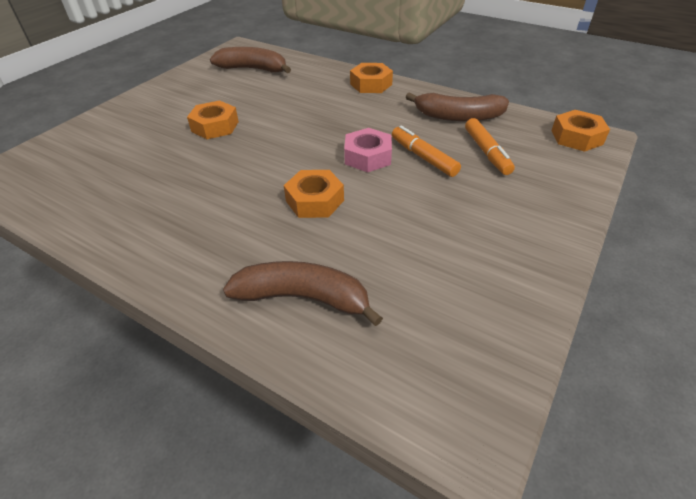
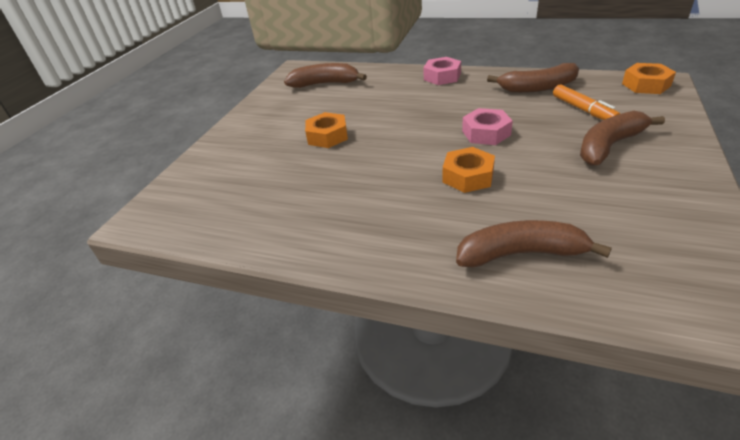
camera: 10 degrees left, 5 degrees down
(371, 84) = (442, 76): orange nut -> pink nut
(423, 157) = (534, 124): orange marker -> none
(483, 200) = (609, 146): none -> brown banana

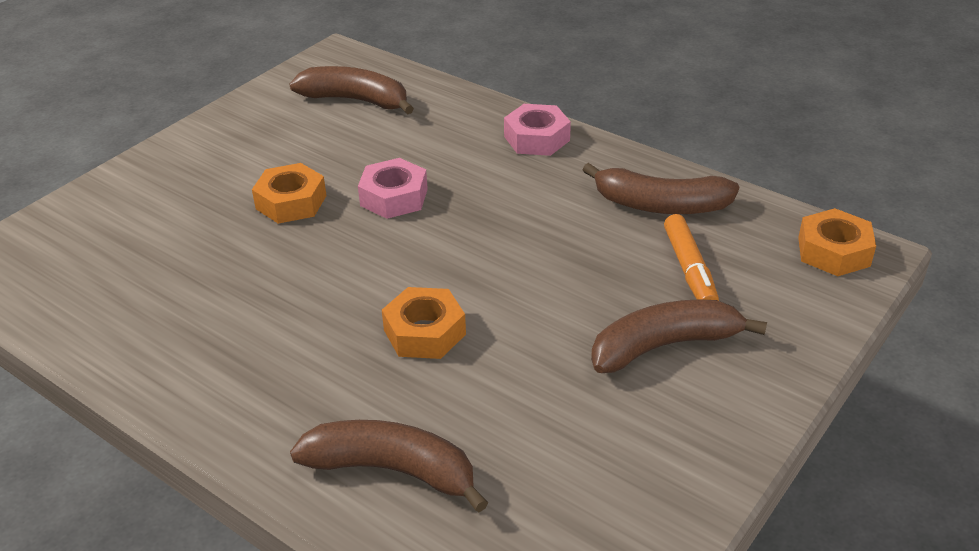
camera: 15 degrees right, 0 degrees up
(486, 133) = (511, 266): pink nut -> pink nut (394, 197)

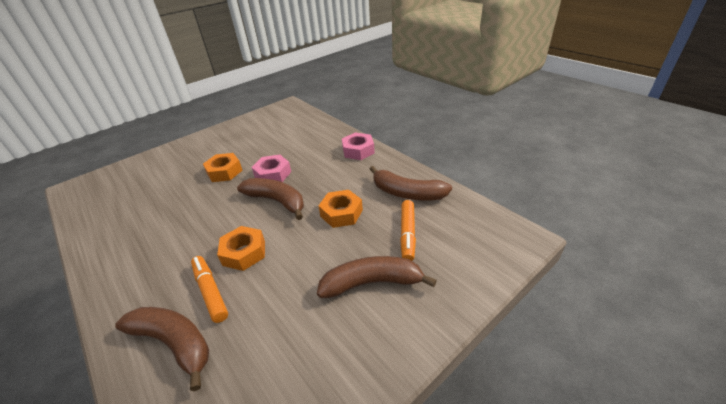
camera: 15 degrees right, 0 degrees up
(356, 100) = (283, 125): brown banana -> brown banana (277, 201)
(404, 395) = (210, 292): none -> orange marker
(833, 251) = (500, 234): orange nut -> orange nut (341, 213)

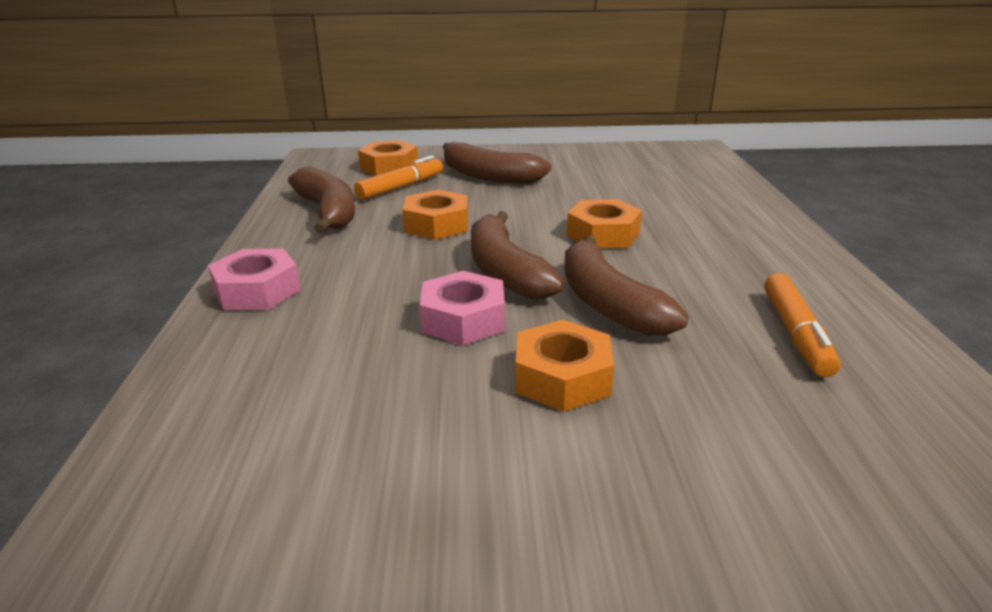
camera: 145 degrees left, 10 degrees down
(174, 343) = (711, 202): brown banana -> brown banana (607, 303)
(210, 292) = (663, 219): orange marker -> orange marker (796, 334)
(453, 253) = (389, 167): none -> orange nut

